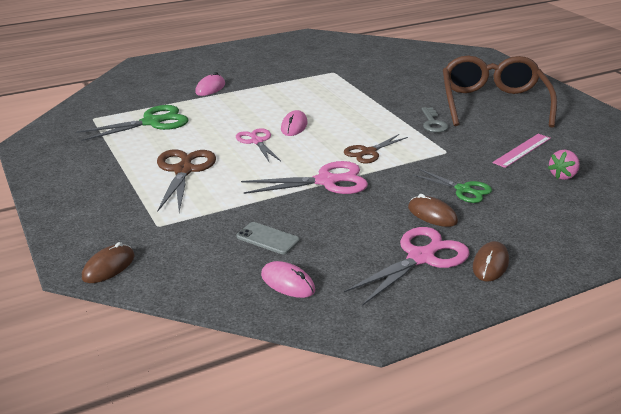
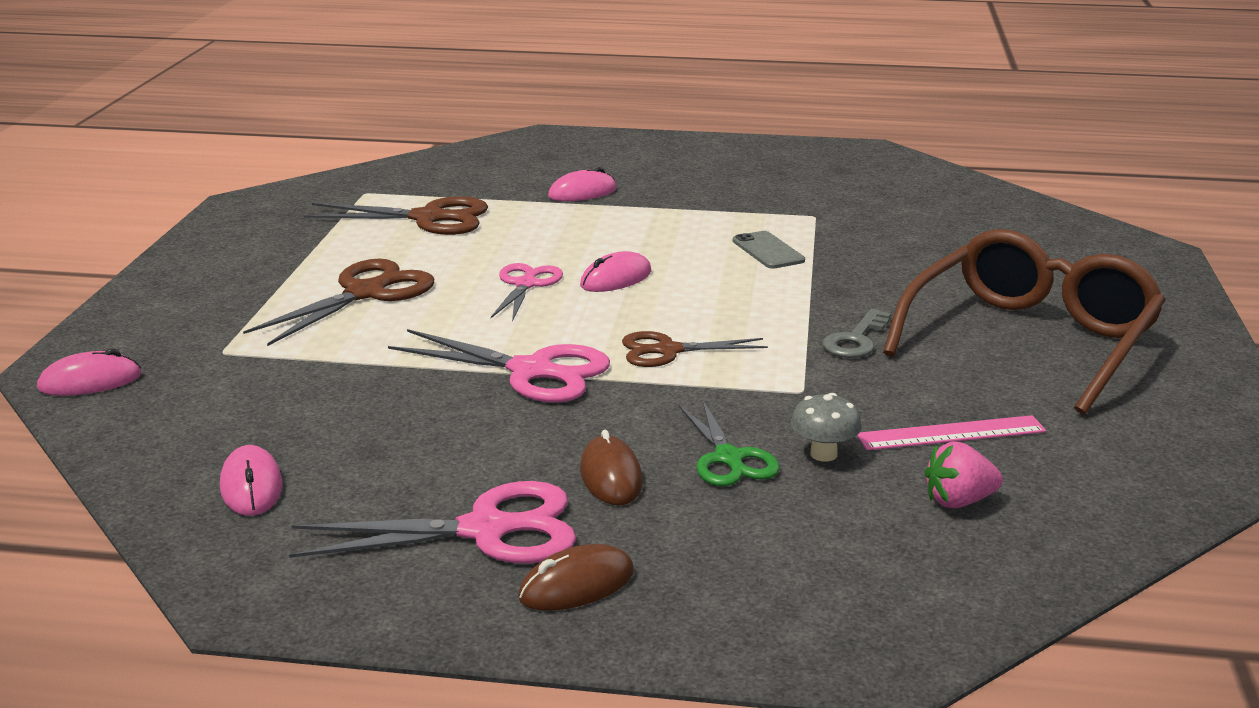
camera: 35 degrees right, 5 degrees down
(109, 267) = (90, 382): brown mouse -> pink mouse
(152, 122) = (429, 218): green scissors -> brown scissors
(267, 238) = (323, 419): grey phone -> grey phone (768, 251)
(493, 175) = (823, 454): none -> grey mushroom

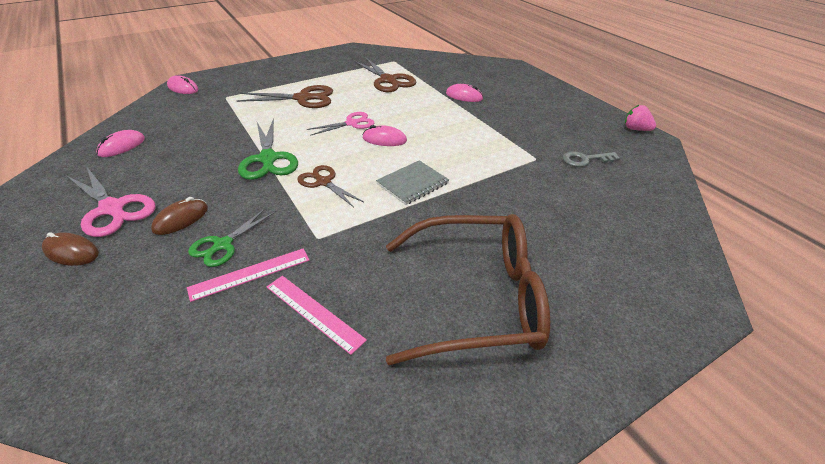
camera: 50 degrees right, 15 degrees up
(532, 371) = (268, 159): pink scissors -> green scissors
(762, 299) = (412, 184): none -> grey notebook
(768, 251) = (472, 163): grey phone -> none
(823, 454) = (250, 274): grey mushroom -> pink ruler
(856, 340) = (398, 231): grey key -> grey key (585, 160)
(958, 501) = (228, 349): pink strawberry -> pink strawberry (636, 129)

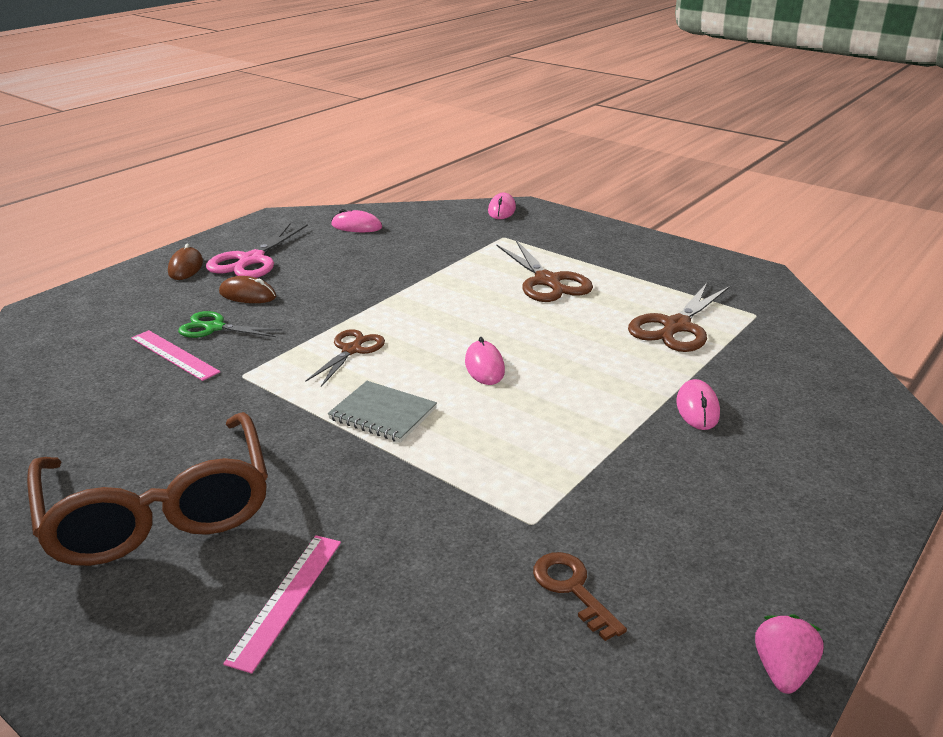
camera: 70 degrees right, 10 degrees down
(268, 159) = (380, 303): green scissors -> none
(314, 312) = (124, 405): pink ruler -> pink ruler (286, 599)
(352, 123) = (509, 332): pink scissors -> none
(585, 160) = (572, 589): grey key -> brown key

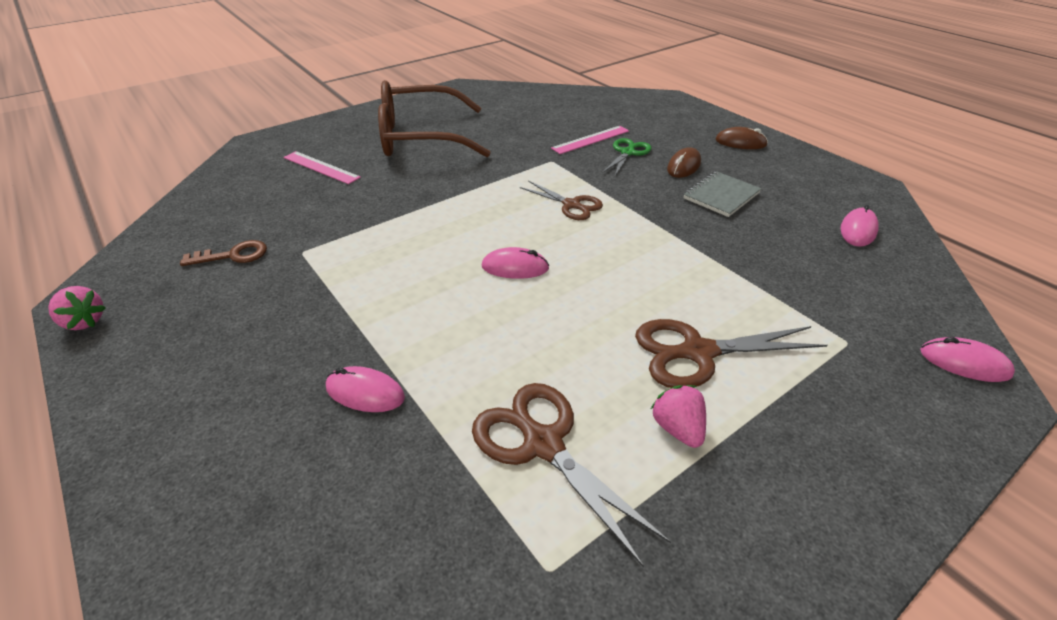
camera: 105 degrees right, 10 degrees up
(251, 260) = (756, 169): pink scissors -> none
(383, 414) = (470, 210): grey notebook -> grey notebook (721, 196)
(624, 285) = (677, 428): none -> pink strawberry

